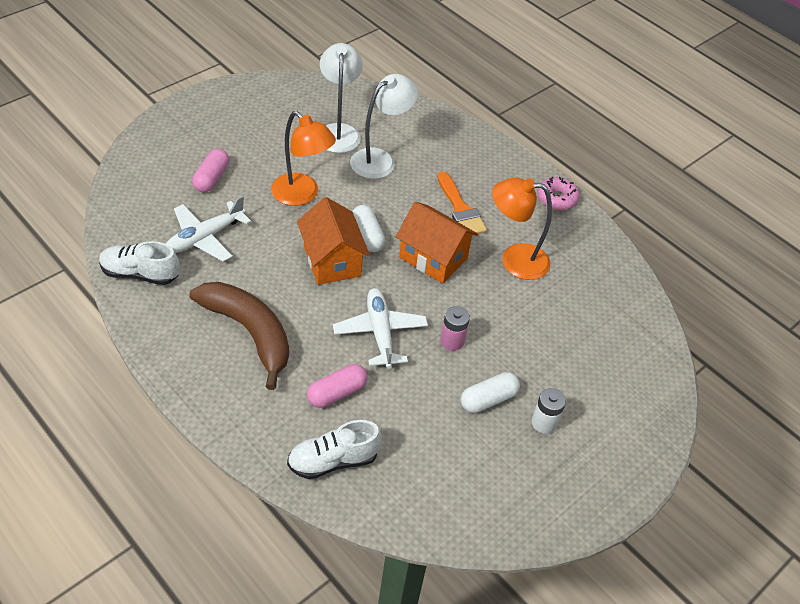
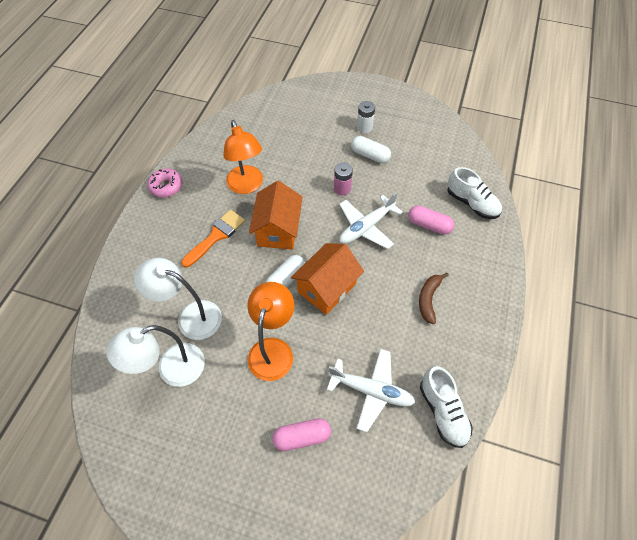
camera: 115 degrees left, 10 degrees up
(249, 332) = (428, 299): brown banana -> brown banana, size x0.51

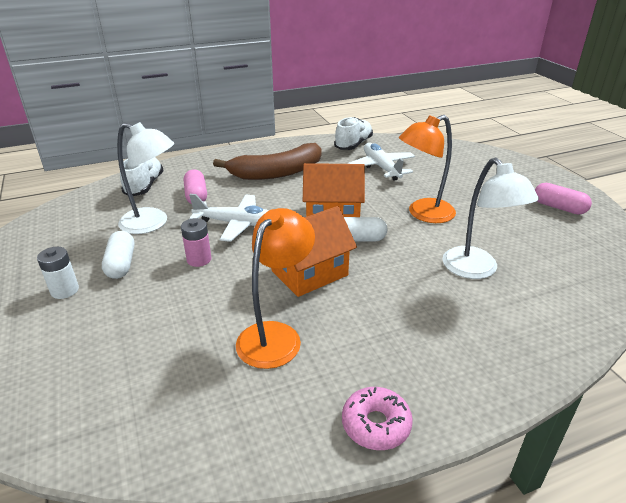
camera: 130 degrees left, 25 degrees down
(172, 370) = (526, 250): white lamp -> white lamp (152, 223)
(216, 236) = (378, 312): orange brush -> none
(302, 436) = (452, 177): pink capsule -> pink capsule (558, 207)
(428, 299) = (277, 172): brown banana -> brown banana, size x1.95

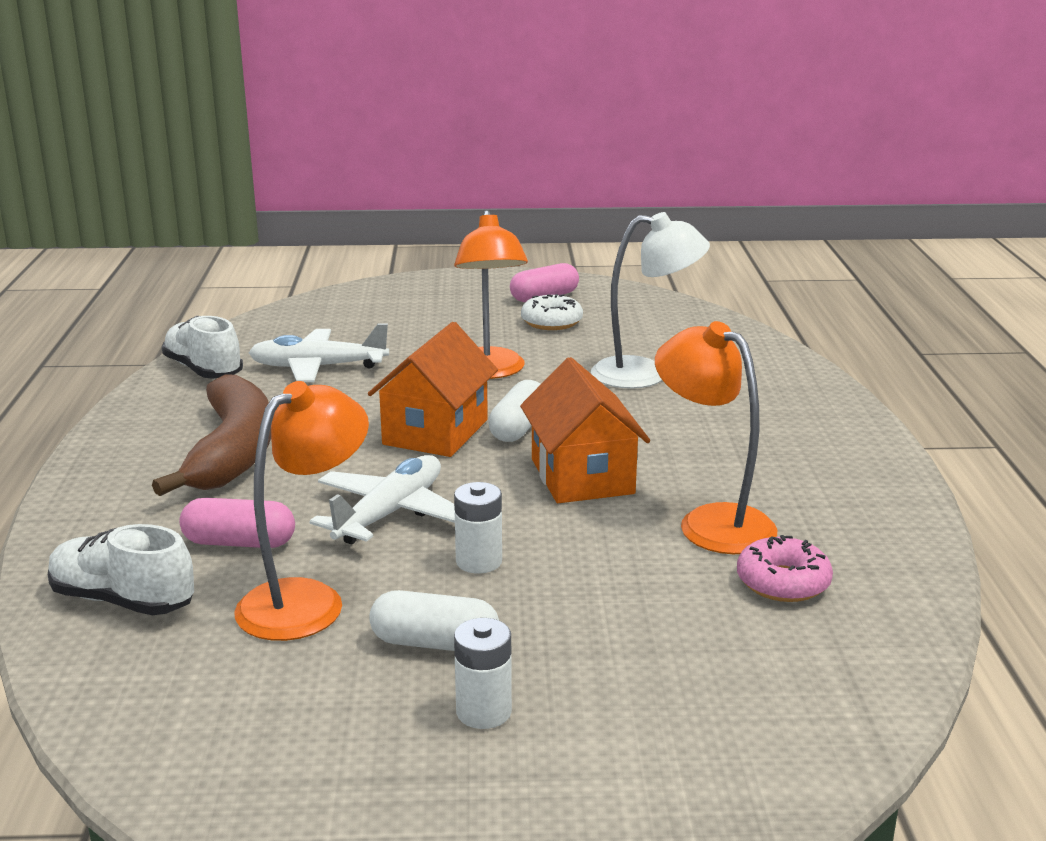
camera: 70 degrees left, 10 degrees down
(152, 223) = (307, 600): white lamp -> orange lamp
(199, 259) = (479, 561): pink battery -> white battery
(376, 424) = (885, 488): pink donut -> pink donut (783, 582)
(520, 218) = (551, 322): none -> white donut

